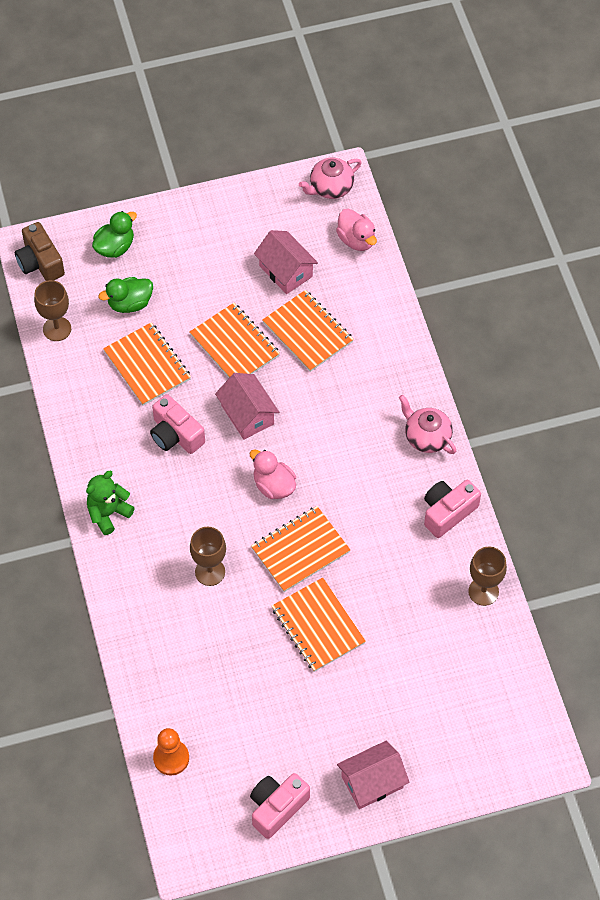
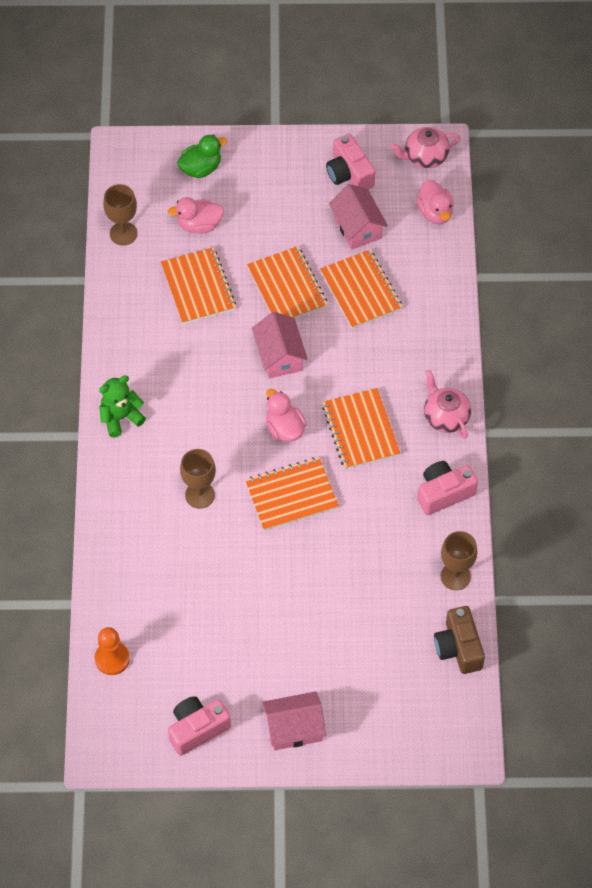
camera: 15 degrees right, 0 degrees up
(40, 262) = (126, 167): brown camera -> brown camera (458, 647)
(130, 303) = (199, 225): green duck -> pink duck
(175, 435) = (205, 359): pink camera -> pink camera (349, 174)
(318, 626) = (286, 570): orange notebook -> orange notebook (360, 430)

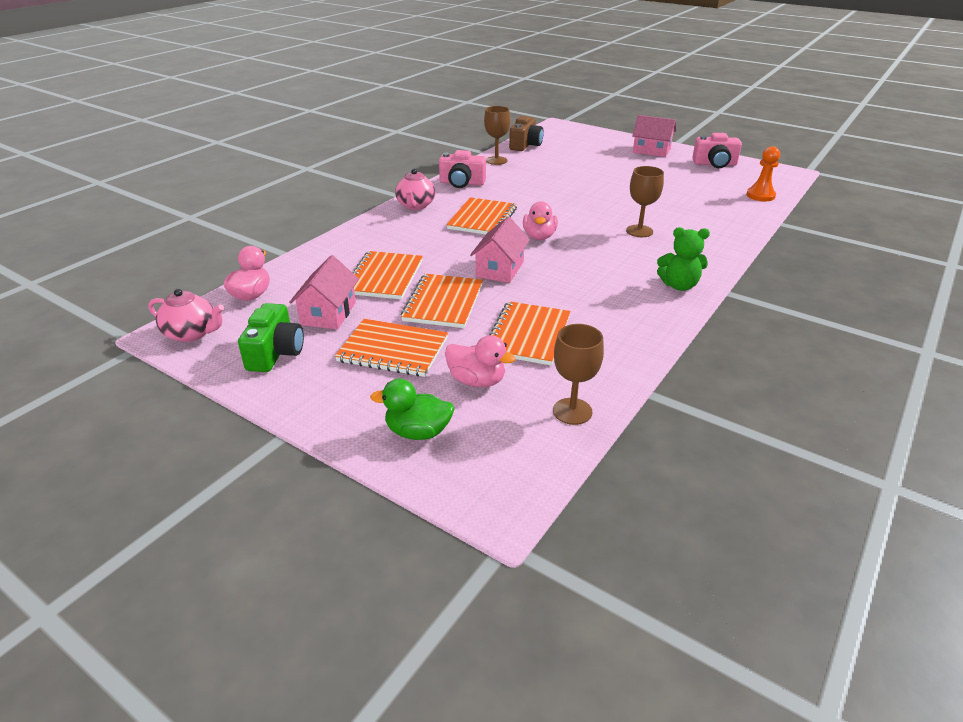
camera: 145 degrees left, 25 degrees down
(291, 495) = (567, 211): orange notebook -> orange notebook (393, 350)
(349, 174) = (275, 353): pink camera -> green camera

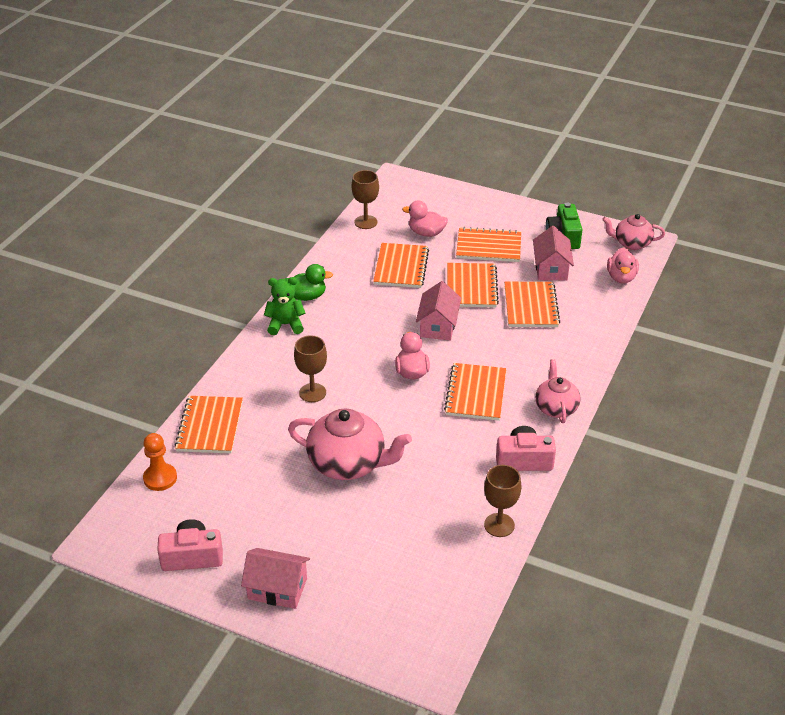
camera: 170 degrees right, 5 degrees up
(418, 432) = (449, 203): green duck -> green duck (306, 296)
(525, 145) = (470, 582): brown camera -> none
(604, 191) = (348, 464): none -> pink teapot
(732, 218) = (210, 426): none -> orange notebook

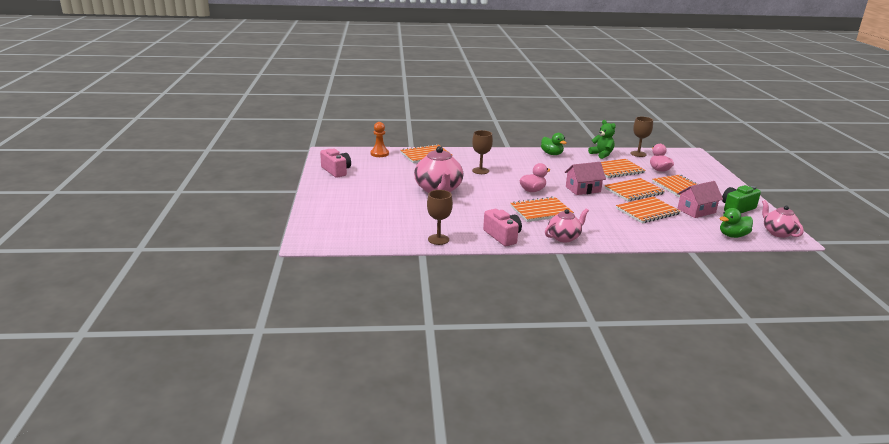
camera: 60 degrees right, 15 degrees down
(277, 588) = (332, 193): pink house -> none
(285, 325) = (522, 154): green teddy bear -> green teddy bear (601, 154)
(621, 277) = (733, 235): pink duck -> green duck

